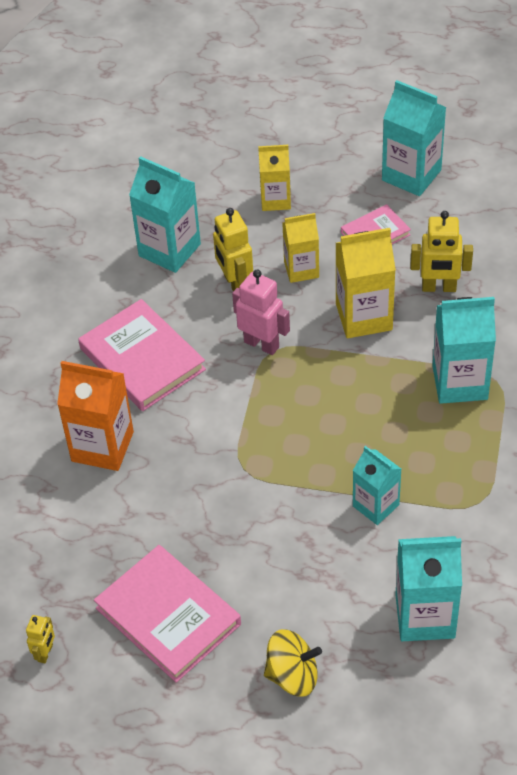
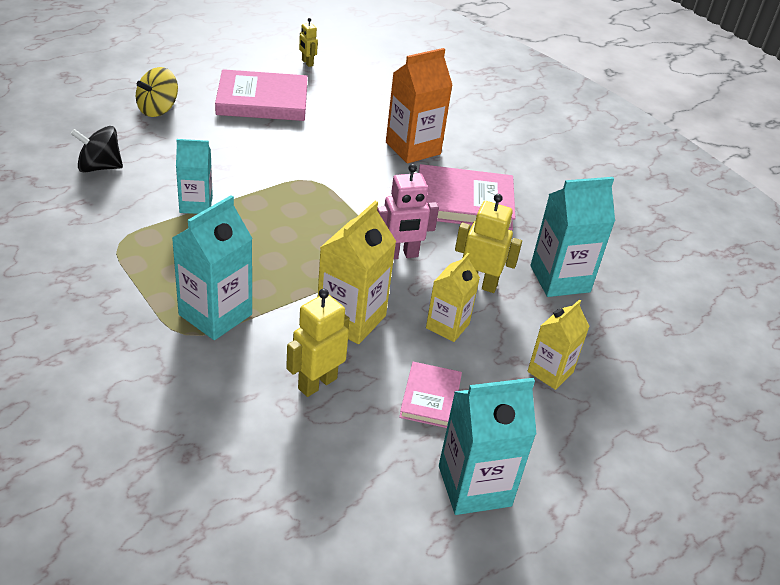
camera: 125 degrees right, 10 degrees down
(425, 616) = (99, 167): turquoise carton -> black spinning top

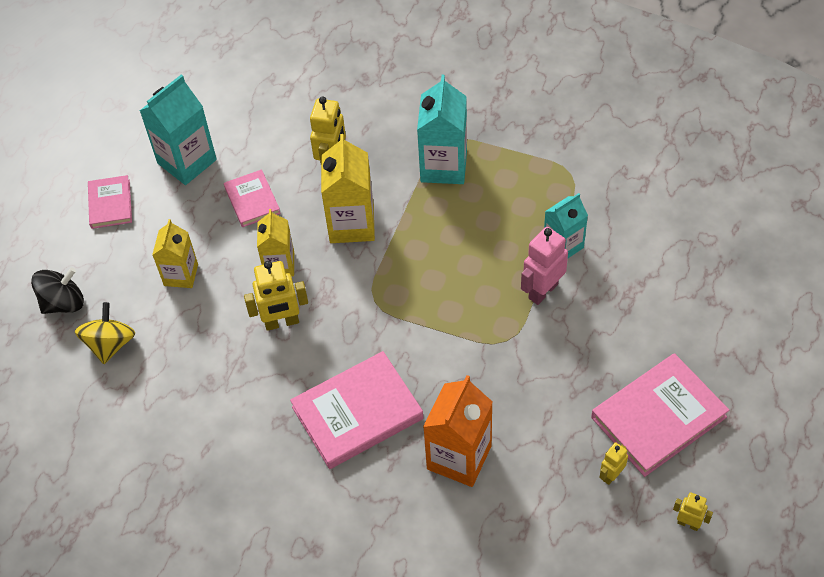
camera: 155 degrees right, 15 degrees up
(99, 167) = (676, 228): black spinning top -> black spinning top (63, 303)
(158, 109) = (725, 328): yellow spinning top -> yellow spinning top (110, 344)
(325, 96) = (611, 475): none -> yellow robot
(400, 255) = (364, 308): pink robot -> pink robot (542, 291)
(560, 279) = (219, 375): turquoise carton -> none
(593, 490) = (110, 204): none -> pink book

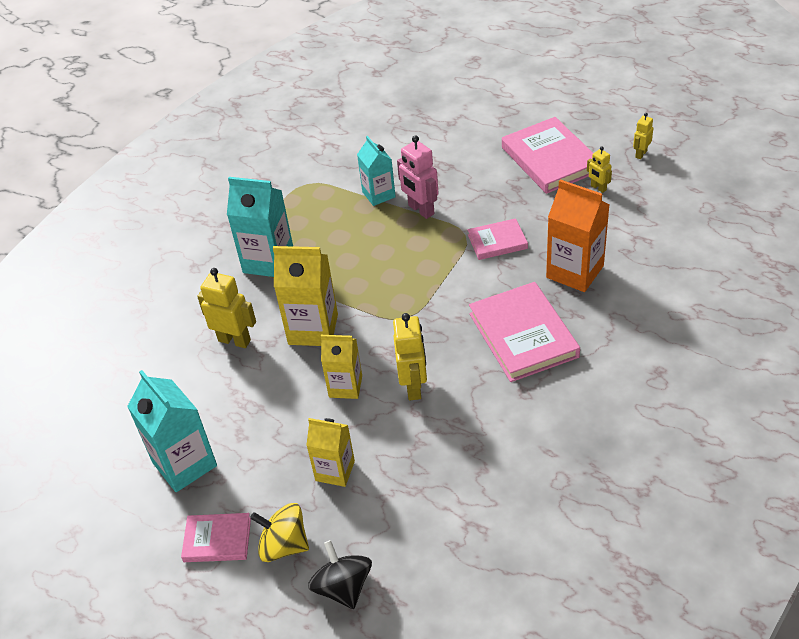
camera: 80 degrees left, 10 degrees down
(110, 344) = (409, 538): yellow spinning top -> yellow spinning top (284, 545)
(252, 200) = (258, 406): pink book -> pink book (497, 242)

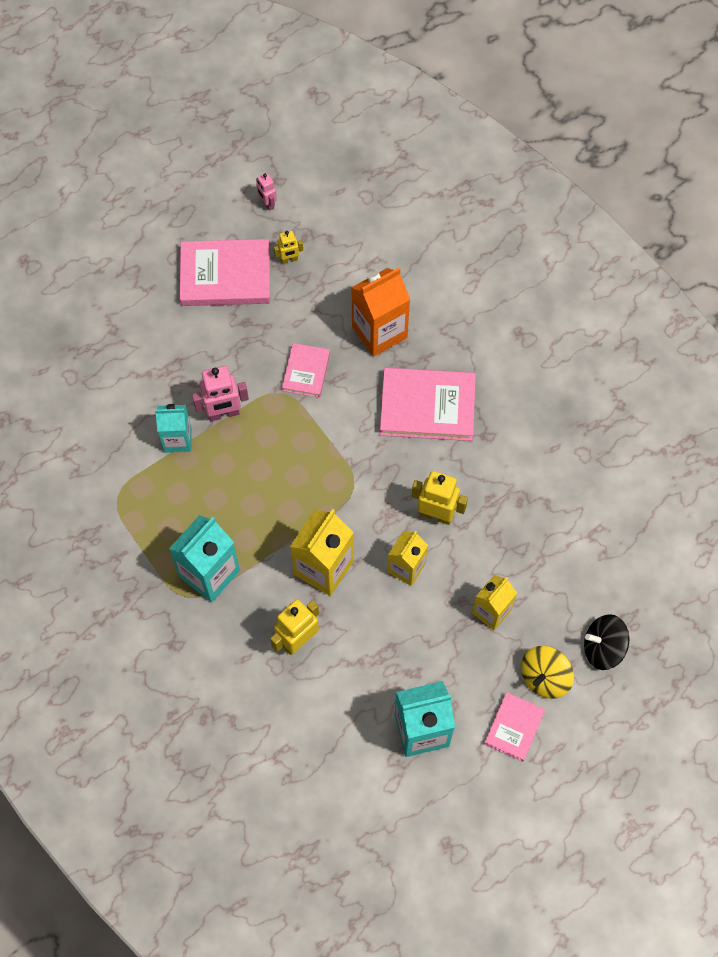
camera: 70 degrees left, 20 degrees up
(641, 154) = (267, 204): yellow robot -> pink robot

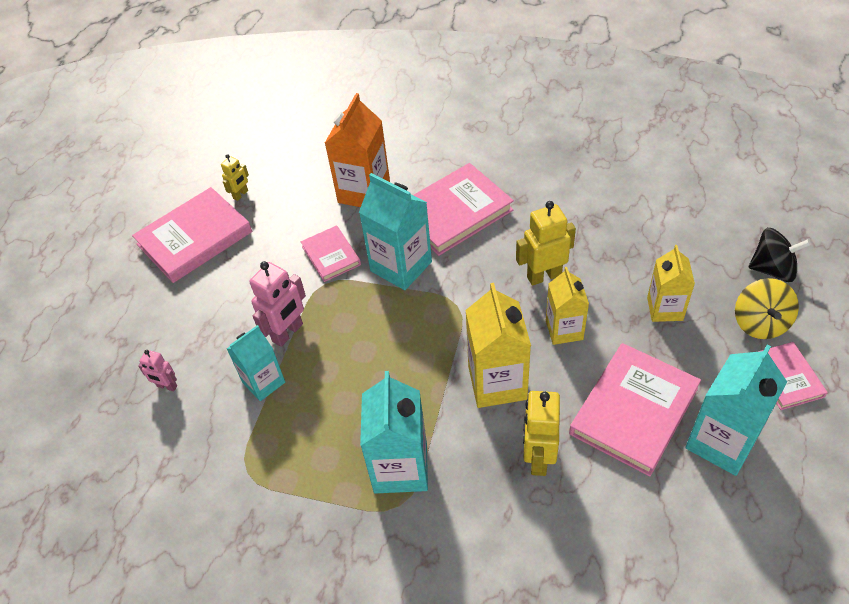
camera: 35 degrees left, 15 degrees down
(267, 204) = (186, 172): pink robot -> pink robot (167, 386)
(345, 422) = (401, 266): none -> turquoise carton
(389, 662) = (634, 411): none -> pink book
(603, 648) = (772, 269): black spinning top -> black spinning top turned 135 degrees counterclockwise

